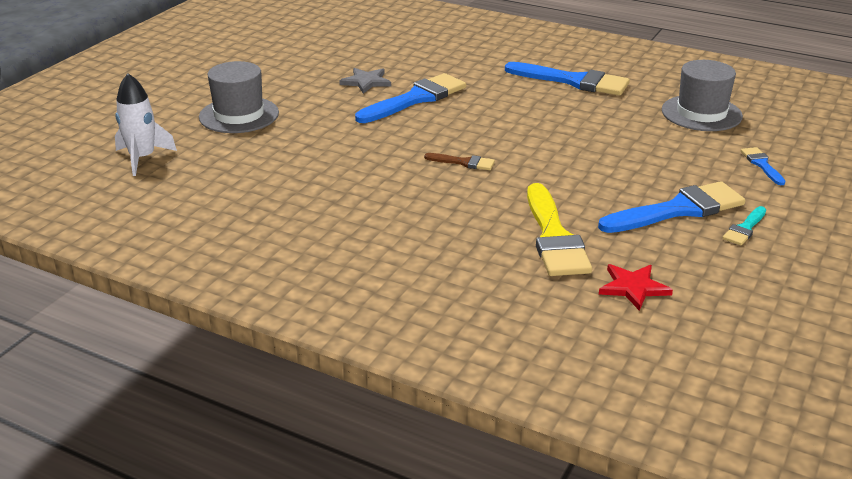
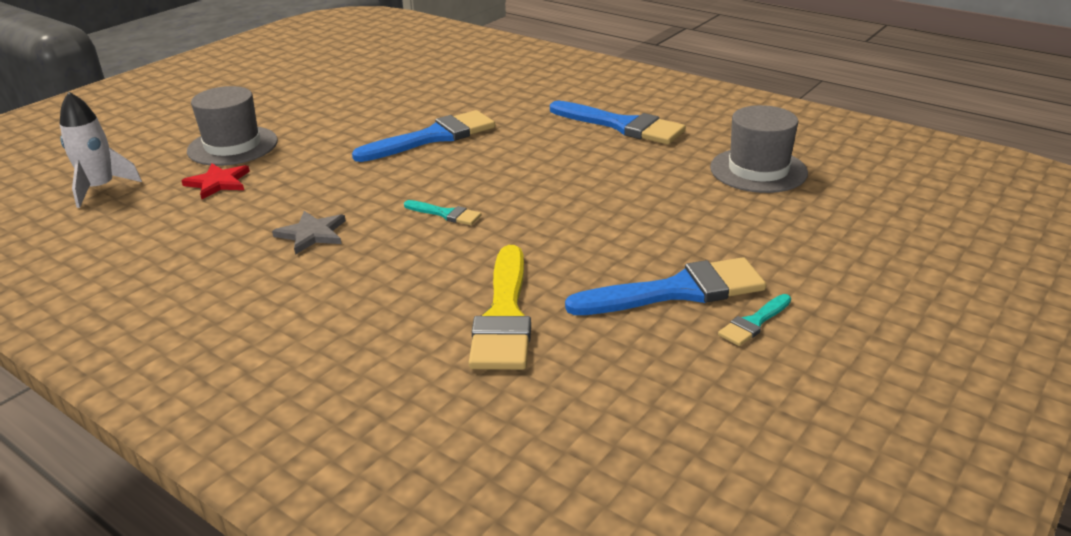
camera: 10 degrees right, 0 degrees up
(366, 82) = (390, 116): grey star -> grey star (312, 234)
(463, 162) = (445, 214): brown brush -> turquoise brush
(633, 287) = (571, 394): red star -> red star (218, 183)
(762, 165) = (809, 238): blue brush -> none

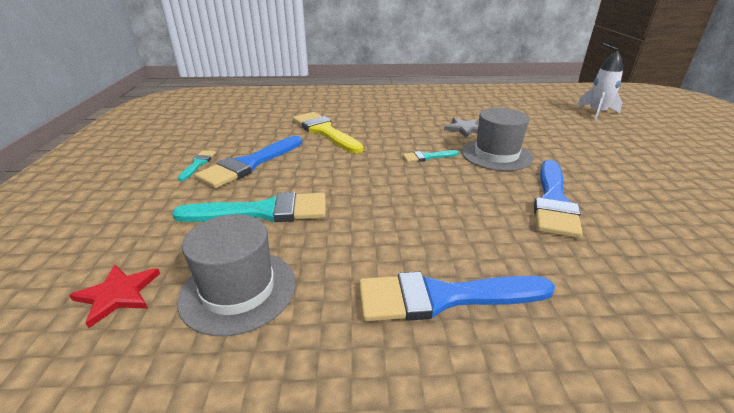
camera: 140 degrees right, 0 degrees up
(218, 183) = (566, 131): red star -> red star (118, 295)
(233, 146) = (626, 147): grey hat -> grey hat (496, 155)
(702, 219) = (263, 211): none -> turquoise brush

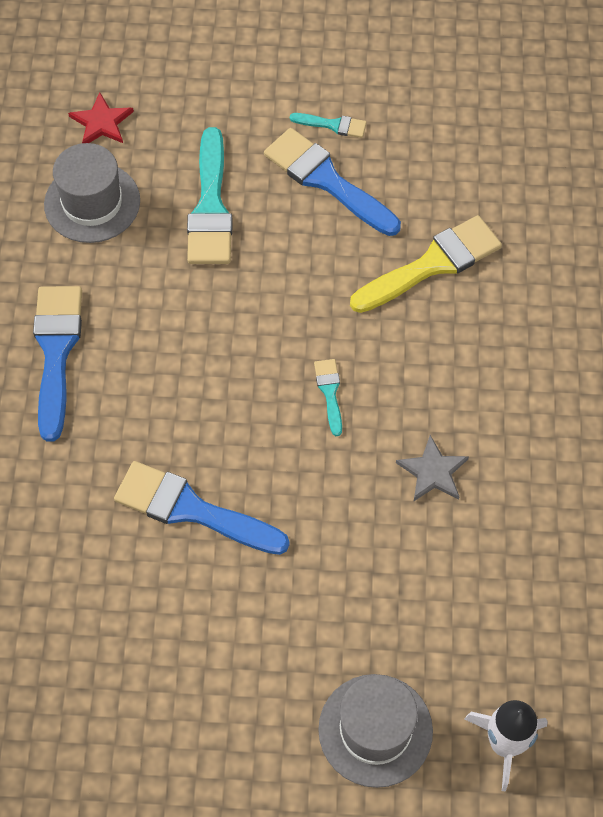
camera: 95 degrees right, 30 degrees up
(496, 155) = (328, 487): grey hat -> grey hat (375, 730)

